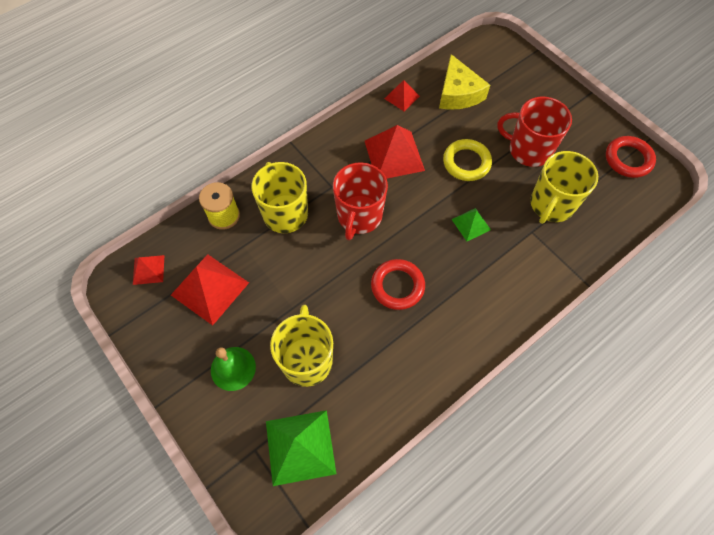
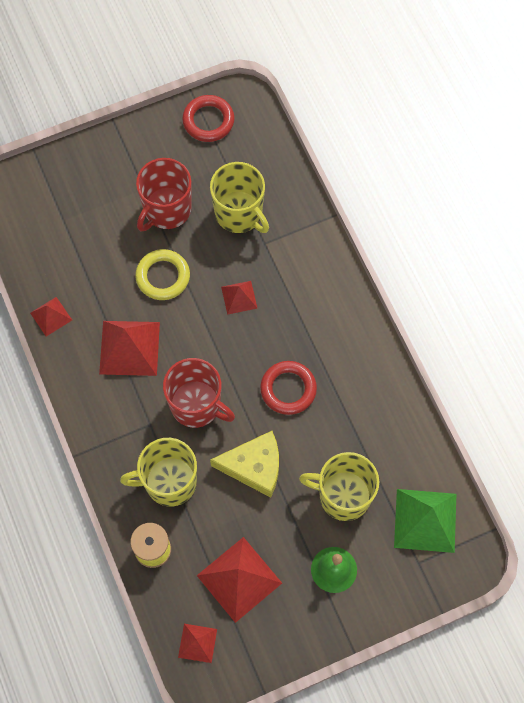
camera: 75 degrees left, 5 degrees up
(458, 93) = (66, 254): yellow cheese -> yellow cheese (254, 467)
(471, 224) = (239, 297): green pyramid -> red pyramid

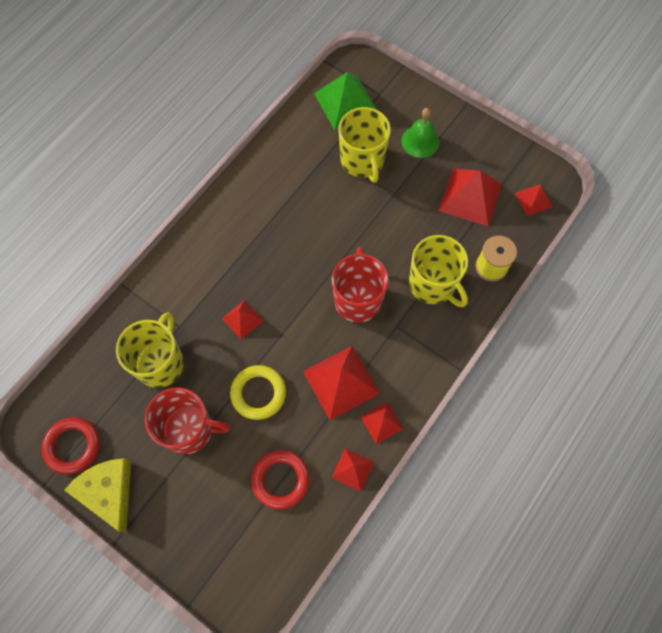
camera: 120 degrees left, 0 degrees up
(73, 361) = (381, 422): none -> red pyramid
(254, 467) = (380, 231): yellow cheese -> yellow cheese (109, 492)
(288, 389) = (302, 239): red ring -> red ring (280, 480)

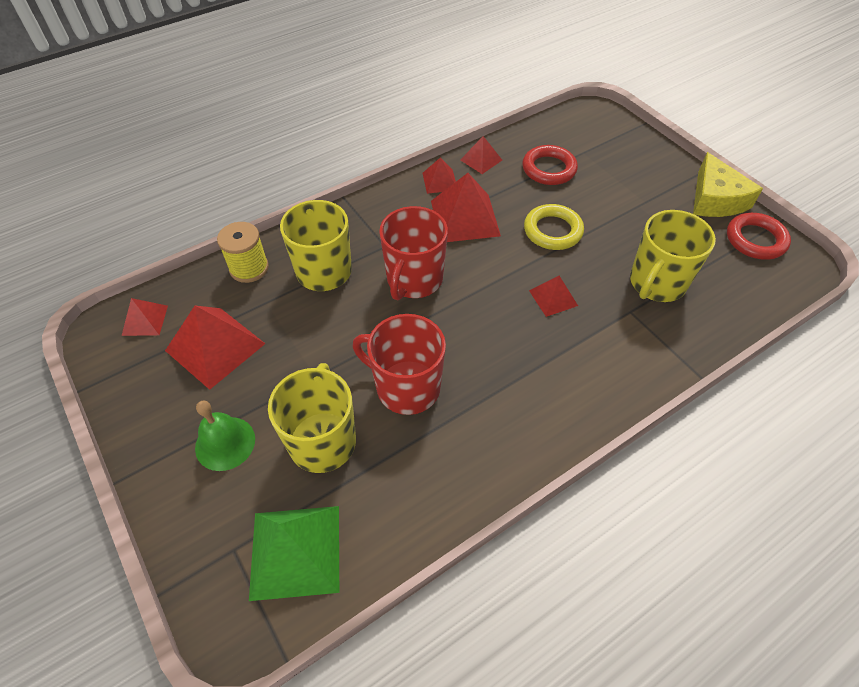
camera: 160 degrees left, 15 degrees down
(189, 429) = (630, 222): red mug -> red mug (406, 387)

